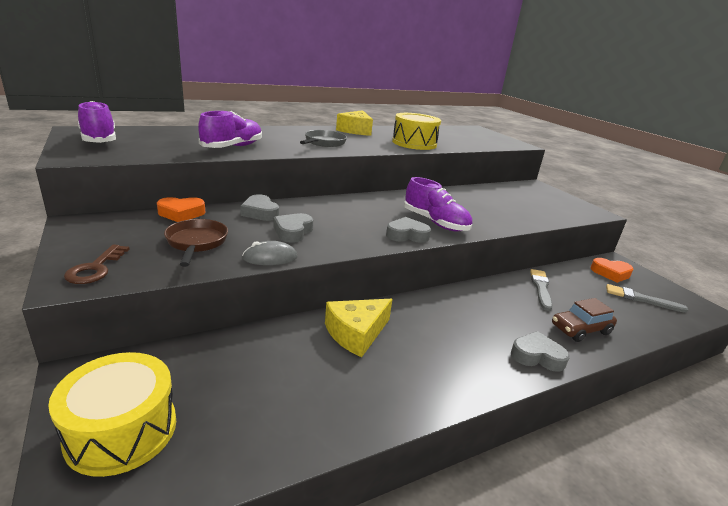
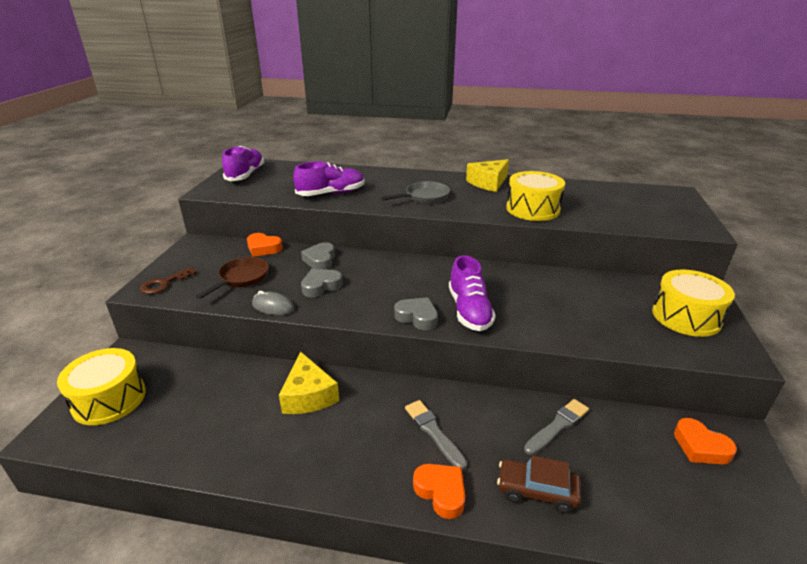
camera: 40 degrees right, 5 degrees up
(356, 333) = (308, 395): yellow cheese -> yellow cheese turned 105 degrees counterclockwise
(537, 356) = (441, 492): grey heart -> orange heart
(548, 199) = (686, 316): none -> yellow drum
(641, 299) = (695, 498): grey brush -> grey brush (433, 432)

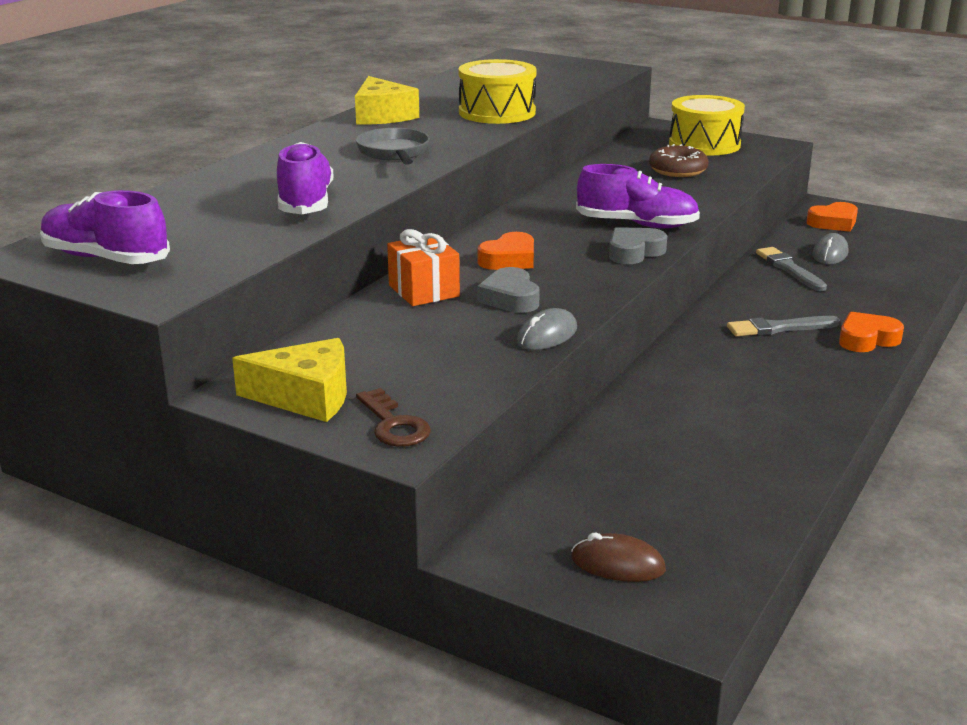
camera: 70 degrees left, 5 degrees down
(109, 399) = (617, 564): yellow drum -> brown mouse
(241, 278) = (435, 354): brown pan -> none
(263, 248) = (333, 331): orange heart -> orange heart (509, 259)
(308, 395) = (683, 393): yellow cheese -> yellow cheese (306, 396)
(320, 260) = (423, 291): grey heart -> orange gift
(537, 491) = (873, 297): brown car -> none
(603, 312) = (677, 170): none -> brown donut
(616, 451) = (830, 254): none -> grey mouse

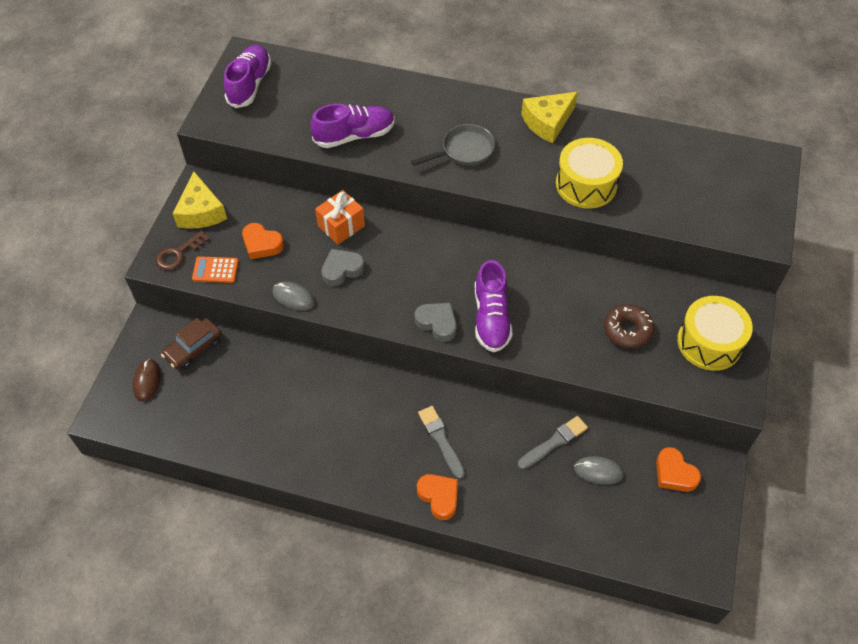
camera: 75 degrees right, 30 degrees up
(454, 393) = (215, 270): none -> orange calculator
(509, 259) = (402, 257): orange heart -> orange heart (262, 244)
(560, 506) = (194, 349): none -> brown car

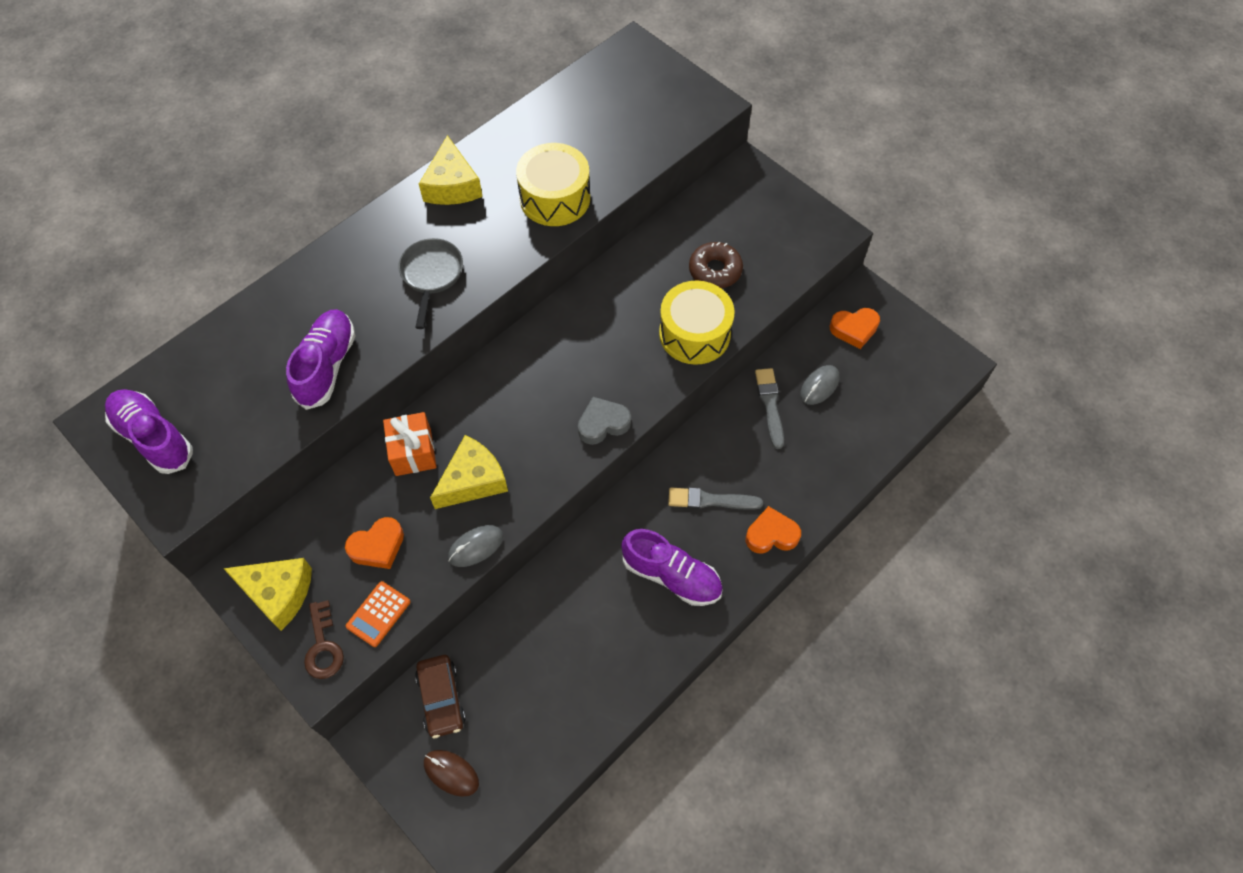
camera: 60 degrees left, 5 degrees up
(342, 270) = (473, 480): grey heart -> yellow cheese
(491, 318) = (628, 373): purple shoe -> purple shoe (671, 575)
(709, 342) = (767, 218): yellow drum -> yellow drum (694, 334)

